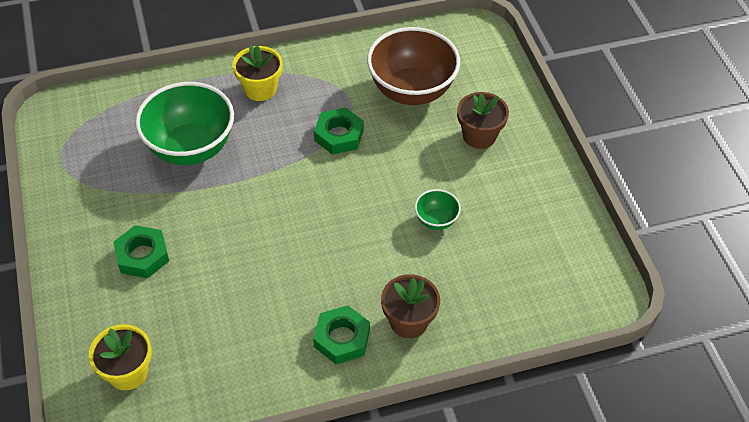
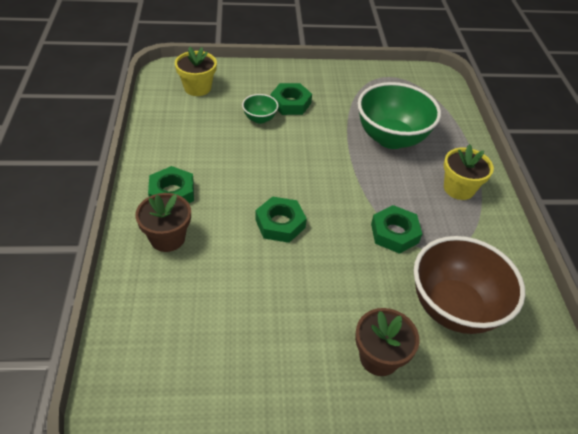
camera: 100 degrees right, 5 degrees down
(356, 228) = (280, 223): none -> green nut
(436, 220) = (271, 285): green bowl -> green bowl (259, 119)

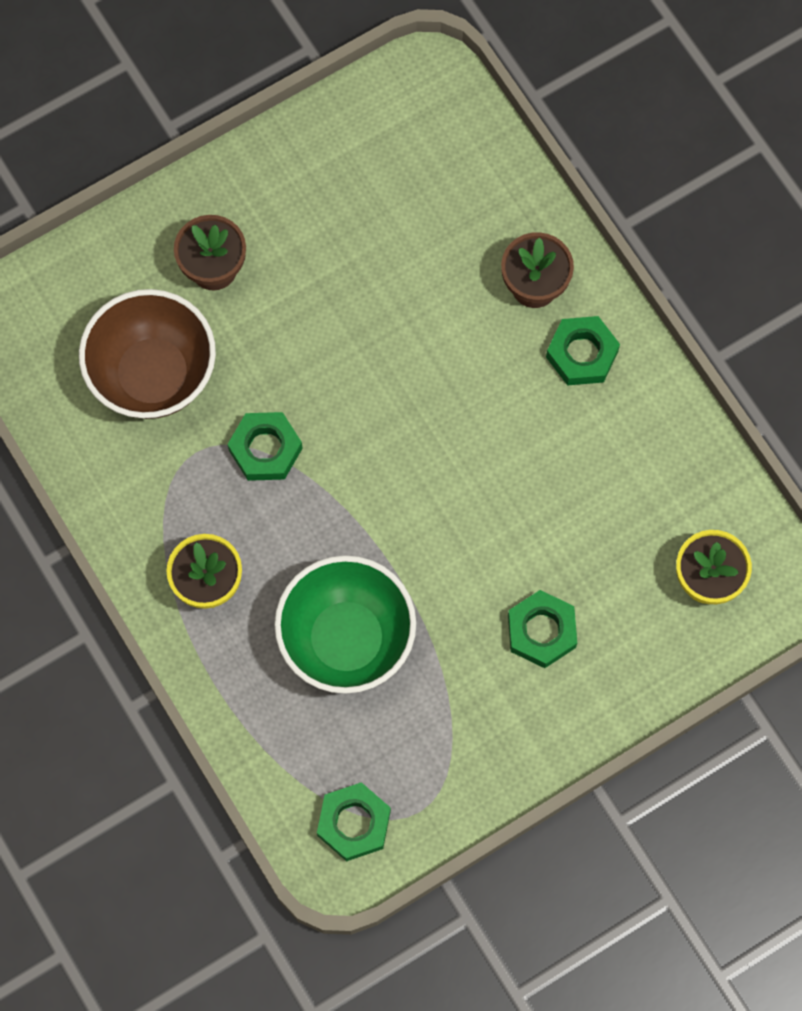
camera: 155 degrees right, 25 degrees up
(259, 119) = (564, 565): green bowl -> none
(280, 223) = (416, 383): green nut -> green nut (354, 823)

